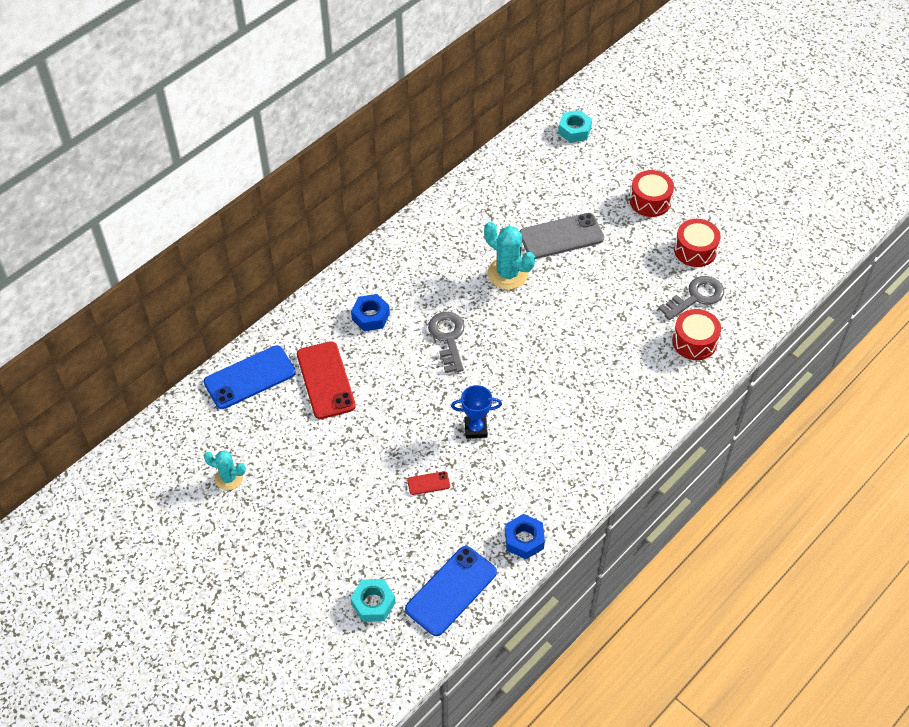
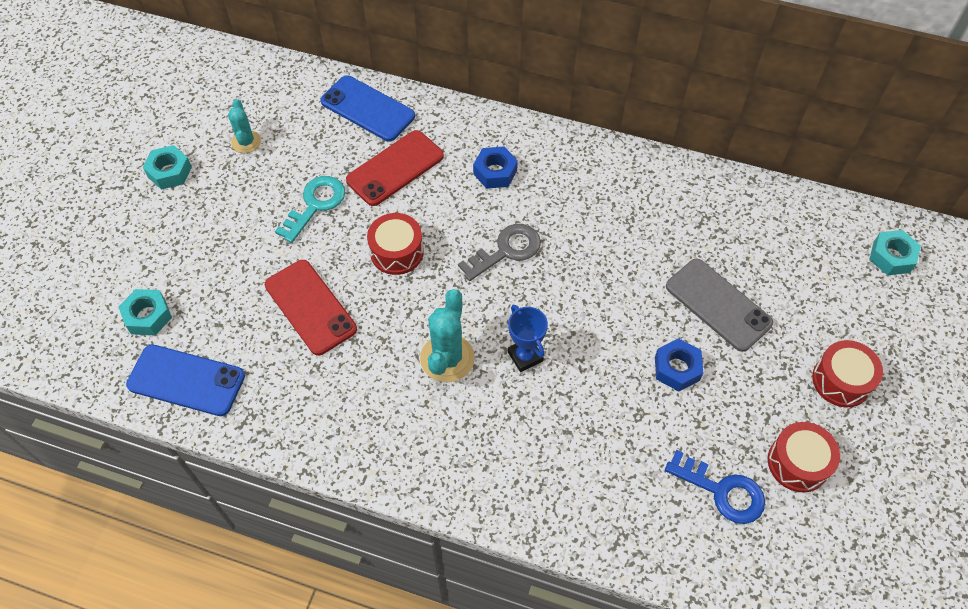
camera: 65 degrees right, 5 degrees up
(225, 547) = (169, 172): none -> turquoise nut
(329, 448) = (315, 205): none -> turquoise key
(428, 483) = (310, 307): red phone -> red phone, size x2.22
(475, 429) = (399, 323): blue trophy -> blue trophy (525, 356)
(508, 274) = (628, 272): turquoise cactus -> turquoise cactus (447, 358)
(524, 540) = (276, 427): blue nut -> blue nut (677, 368)
(694, 342) = (649, 514): red drum -> red drum (397, 252)
(696, 297) = (722, 491): grey key -> blue key

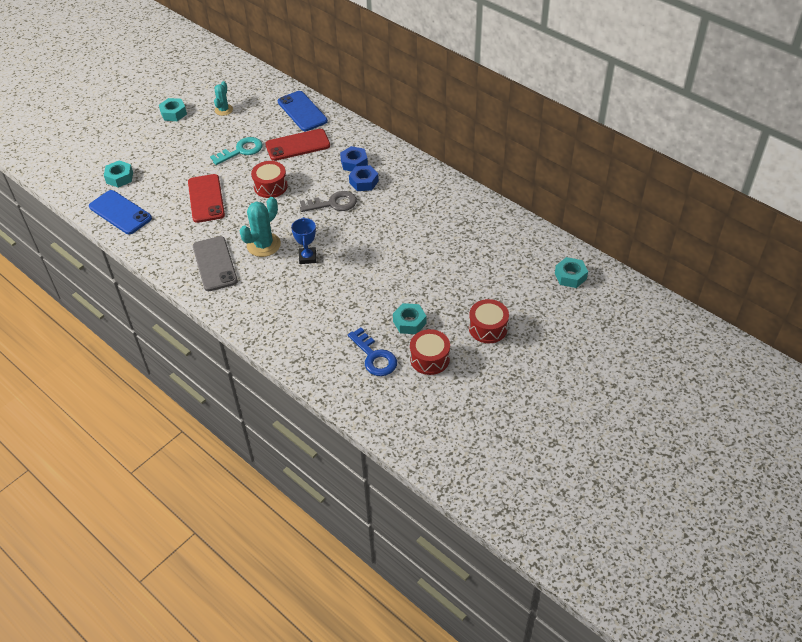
camera: 25 degrees right, 10 degrees down
(677, 368) = (391, 290): blue nut -> blue nut (364, 182)
(718, 305) = (440, 267): grey phone -> grey phone (215, 264)
(733, 413) = (409, 322): none -> turquoise nut

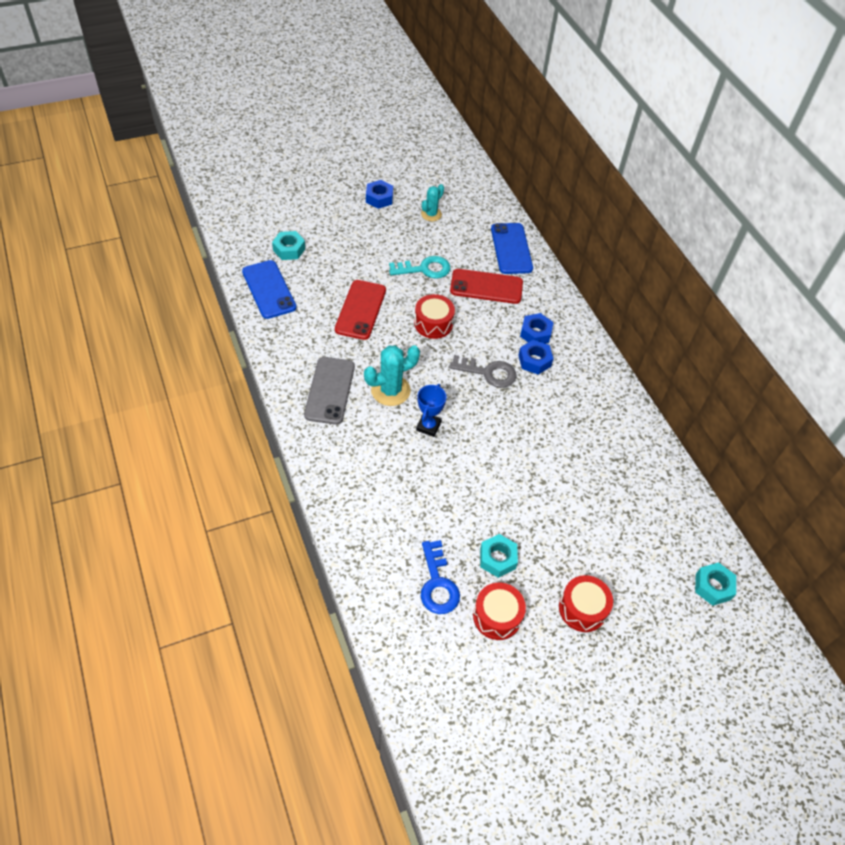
camera: 20 degrees right, 5 degrees up
(173, 113) = (379, 198): turquoise nut -> blue nut

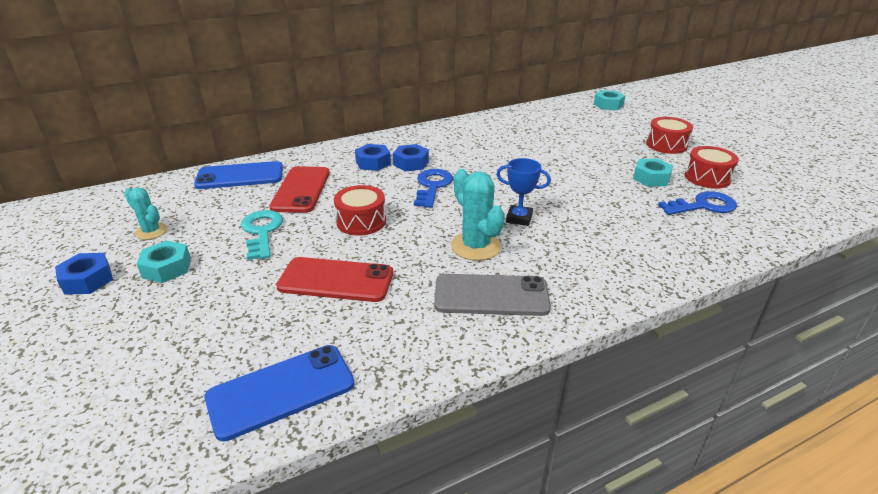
camera: 90 degrees left, 20 degrees down
(289, 249) = (178, 376): turquoise nut -> turquoise nut (167, 268)
(488, 373) = (432, 186): grey key -> blue key

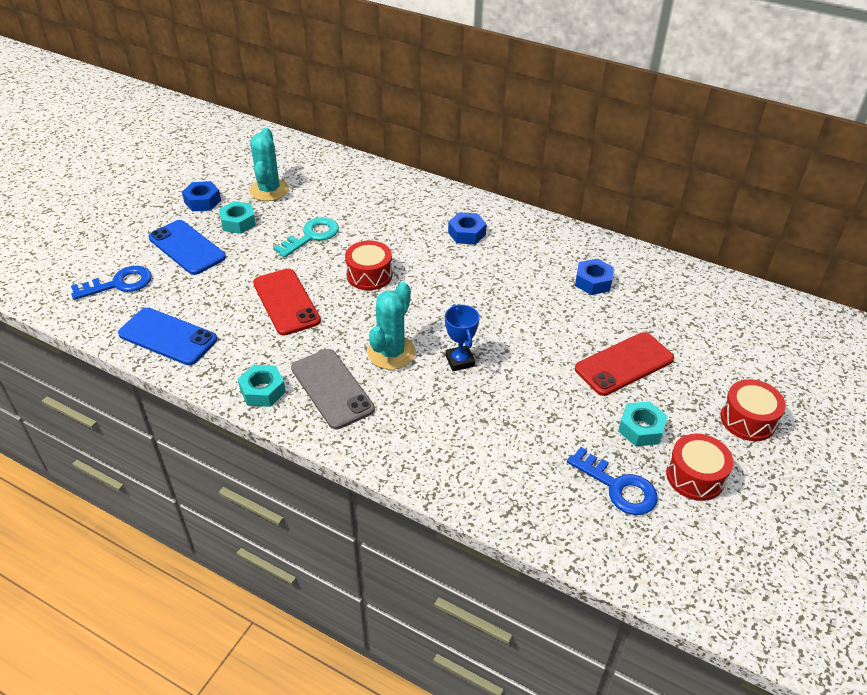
camera: 55 degrees right, 10 degrees up
(151, 231) = (269, 190): turquoise cactus -> turquoise cactus, size x1.61
(240, 176) = (373, 181): blue phone -> blue phone (187, 248)
(301, 190) = (384, 221): red phone -> red phone (624, 364)
(411, 163) = (490, 254): blue nut -> blue nut (593, 282)
(432, 186) = (462, 286): blue key -> blue key (119, 284)
(608, 105) = (810, 335): turquoise nut -> turquoise nut (263, 391)

